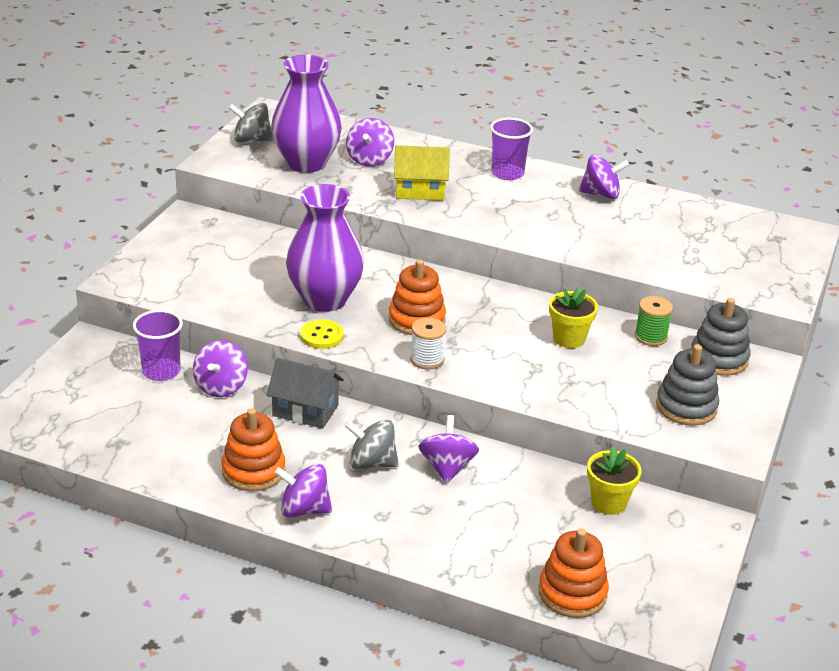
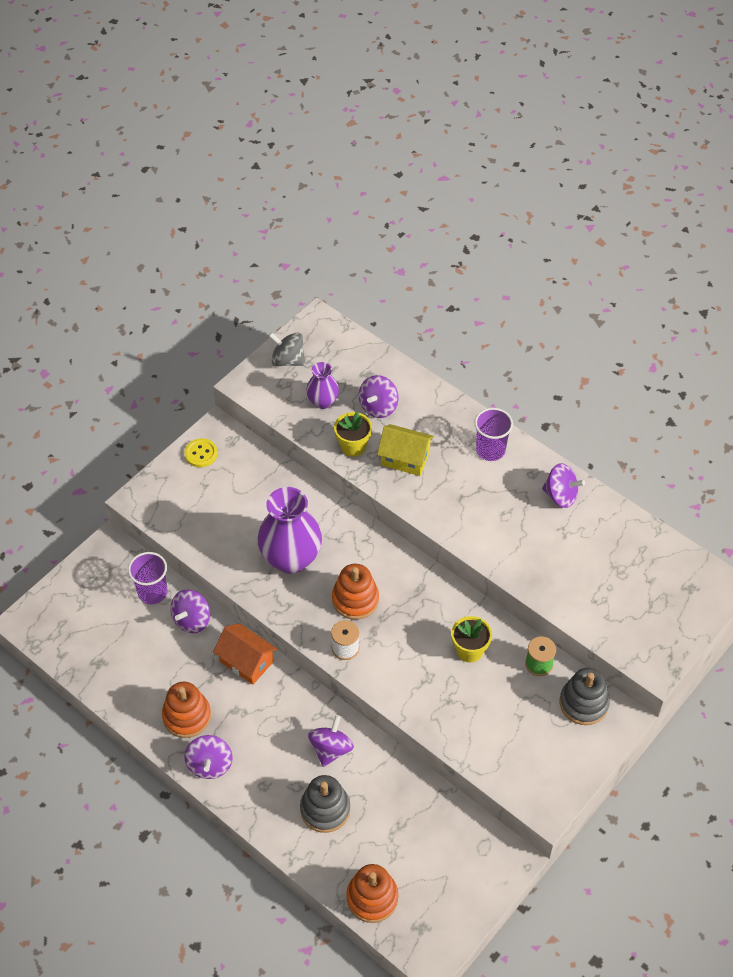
camera: 20 degrees right, 20 degrees up
(304, 509) = (210, 765): purple spinning top -> purple spinning top turned 120 degrees counterclockwise
(305, 410) = (246, 662): grey house -> orange house
(306, 163) = (323, 402): purple vase -> purple vase, size x0.54
(321, 336) = (273, 601): yellow button -> yellow button (201, 454)
(371, 463) = (276, 730): grey spinning top -> none
(608, 502) = (439, 817): yellow flower pot -> yellow flower pot (353, 446)
(686, 407) = (529, 751): grey stacking toy -> grey stacking toy (325, 809)

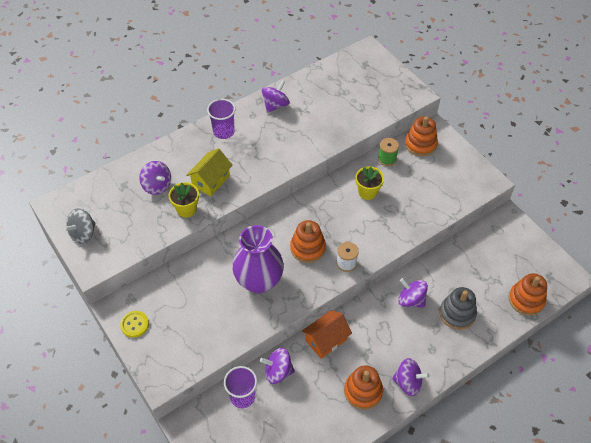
camera: 75 degrees left, 0 degrees up
(192, 620) = (278, 371): purple spinning top -> purple spinning top turned 135 degrees clockwise
(323, 402) = (136, 219): purple vase -> none
(583, 703) = (420, 144): grey stacking toy -> orange stacking toy

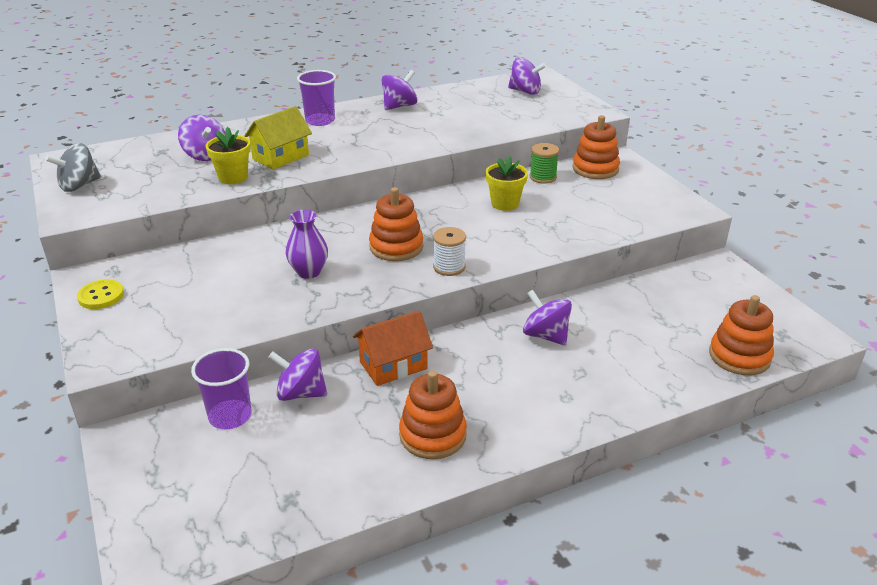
camera: 10 degrees right, 20 degrees down
(259, 281) = (309, 272): purple vase -> purple vase, size x0.54
(408, 382) = (514, 433): purple spinning top -> purple spinning top (525, 91)
(457, 314) = (618, 359): grey stacking toy -> none

